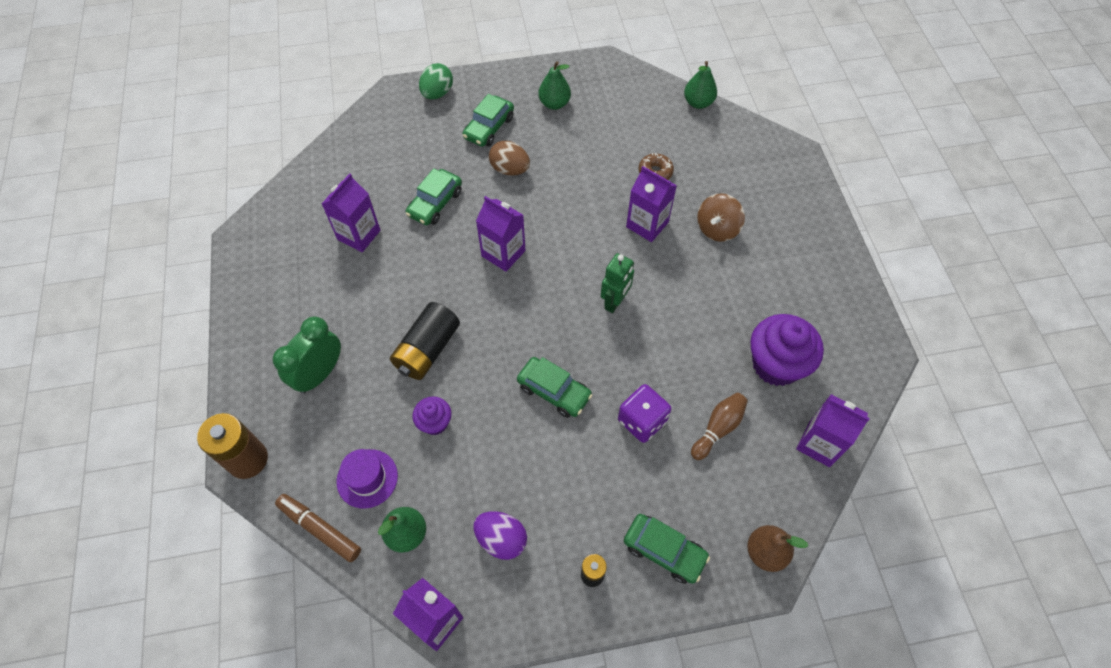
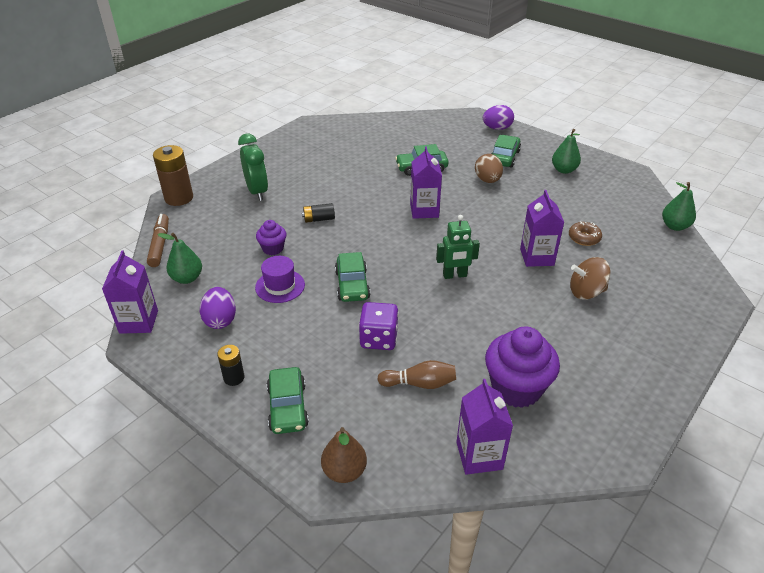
camera: 50 degrees right, 20 degrees down
(319, 374) = (257, 191): green clock -> green clock turned 75 degrees clockwise
(359, 235) = (362, 156): purple carton -> none
(367, 478) = (209, 244): purple hat -> purple hat (280, 286)
(427, 350) = (319, 219): black battery -> black battery, size x0.54
(437, 93) = (497, 128): green egg -> purple egg
(489, 128) = (504, 157): green car -> green car turned 120 degrees clockwise

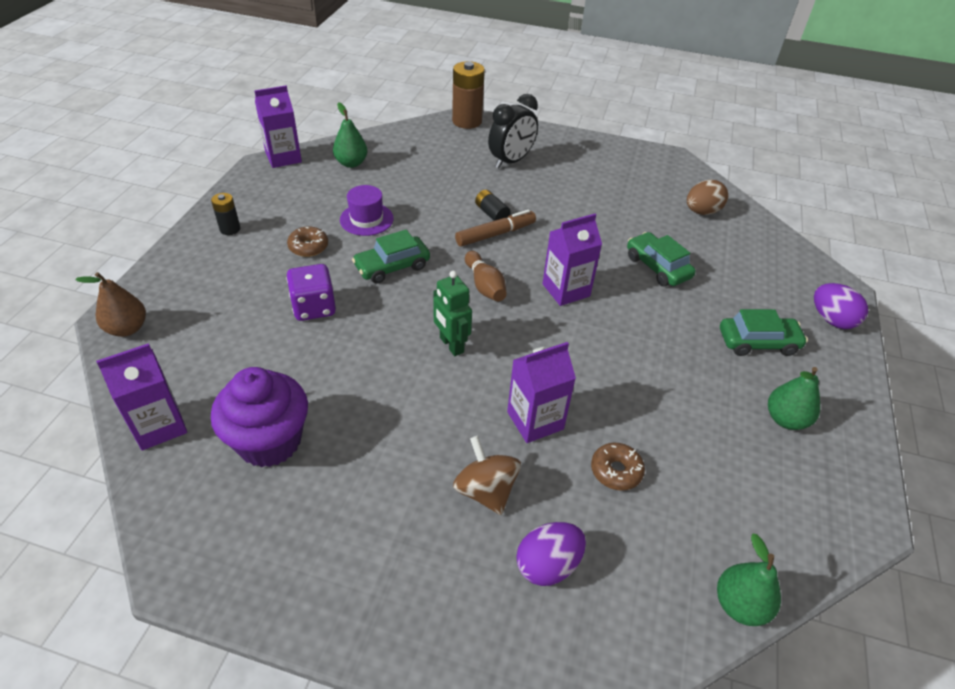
camera: 65 degrees right, 5 degrees up
(160, 245) = (390, 134): brown marker -> brown marker (495, 234)
(220, 320) = (302, 199): purple egg -> purple egg (547, 565)
(257, 191) = (511, 161): green clock -> black clock
(273, 248) = (422, 198): purple cupcake -> none
(288, 407) = (201, 271): green car -> none
(296, 328) = (308, 247): none -> brown donut
(420, 383) = (255, 355): brown bowling pin -> brown bowling pin (484, 285)
(487, 180) = (681, 336): brown egg -> brown egg (702, 212)

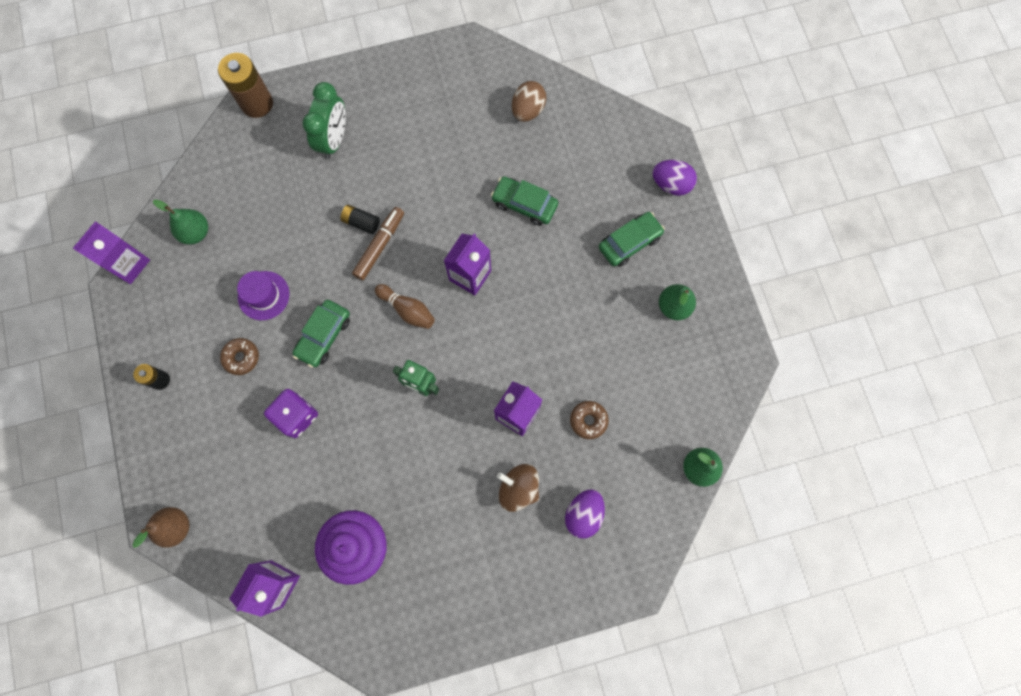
camera: 30 degrees left, 30 degrees up
(511, 161) = (334, 140): black clock -> green clock

